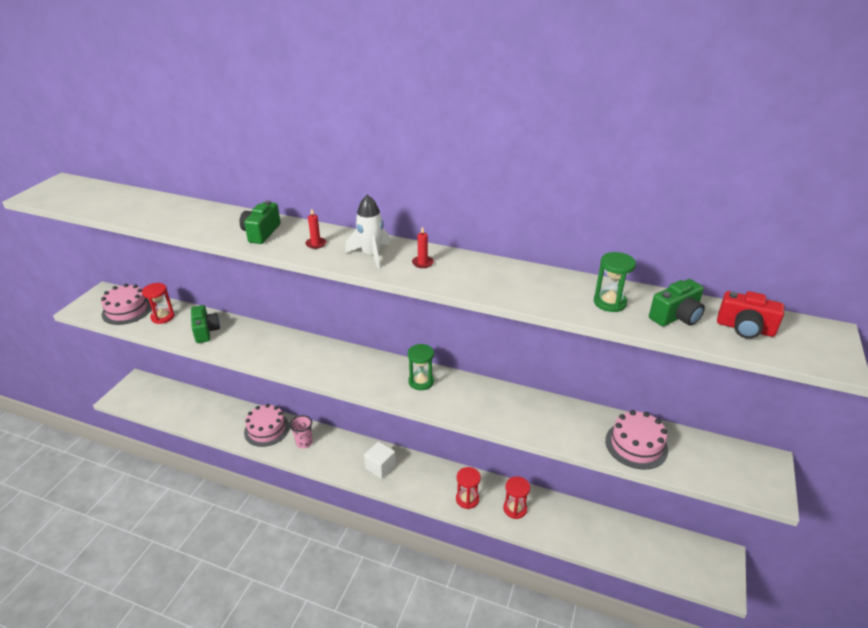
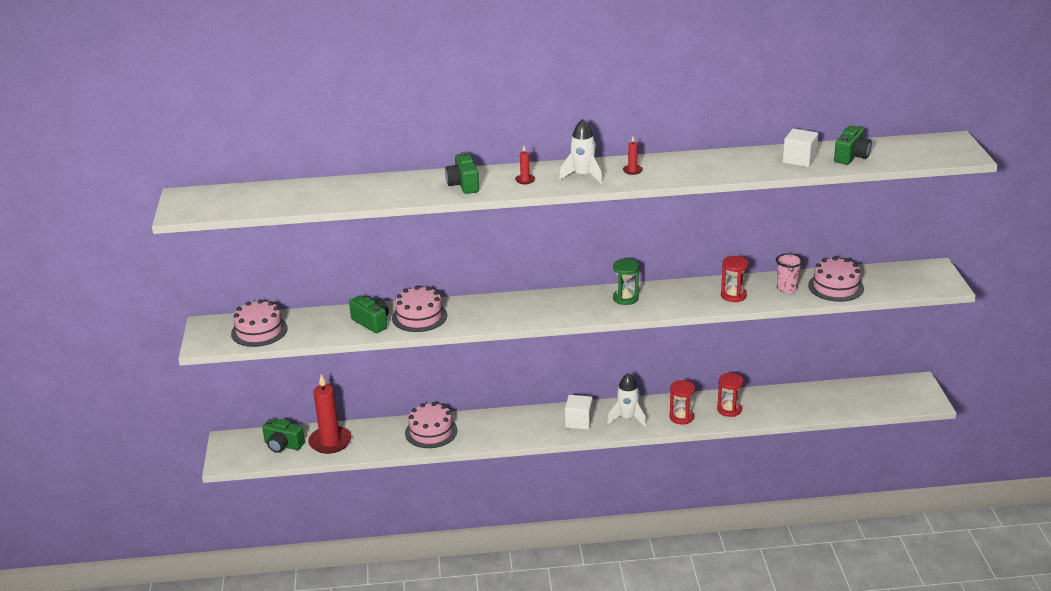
camera: 25 degrees left, 5 degrees down
(163, 317) = (308, 325): red hourglass -> red hourglass (733, 295)
(164, 399) = (283, 445): none -> green camera
(194, 409) = (330, 442): none -> red candle
(244, 338) = (419, 316): none -> pink cake
(304, 442) = (482, 429): pink cup -> pink cup (786, 288)
(421, 480) = (627, 418): none -> white rocket
(609, 302) = (799, 160): green hourglass -> white cube
(745, 328) = (901, 151): red camera -> none

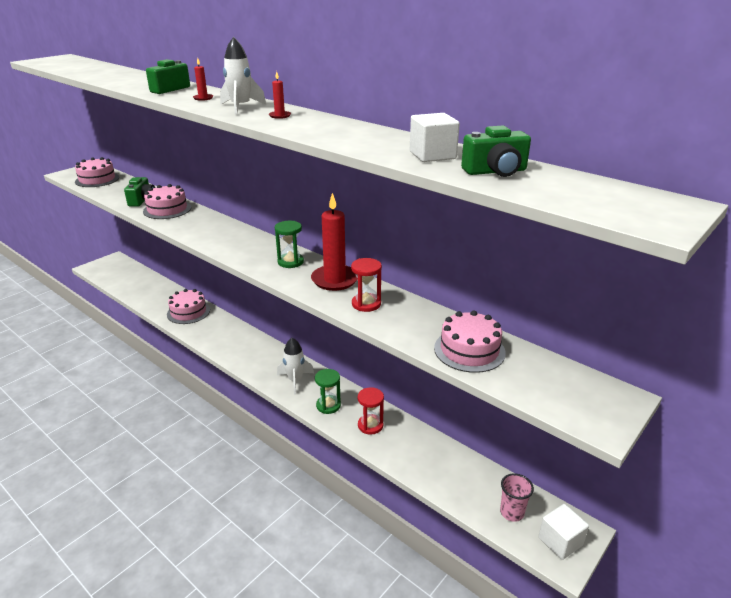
camera: 45 degrees right, 0 degrees up
(283, 445) = (124, 275): green camera -> none
(330, 442) = (142, 286): red candle -> red candle (335, 280)
(579, 422) = (265, 361): white cube -> white cube (560, 541)
(681, 417) = (328, 405): red hourglass -> green hourglass
(786, 288) = (421, 325): pink cup -> pink cup (512, 512)

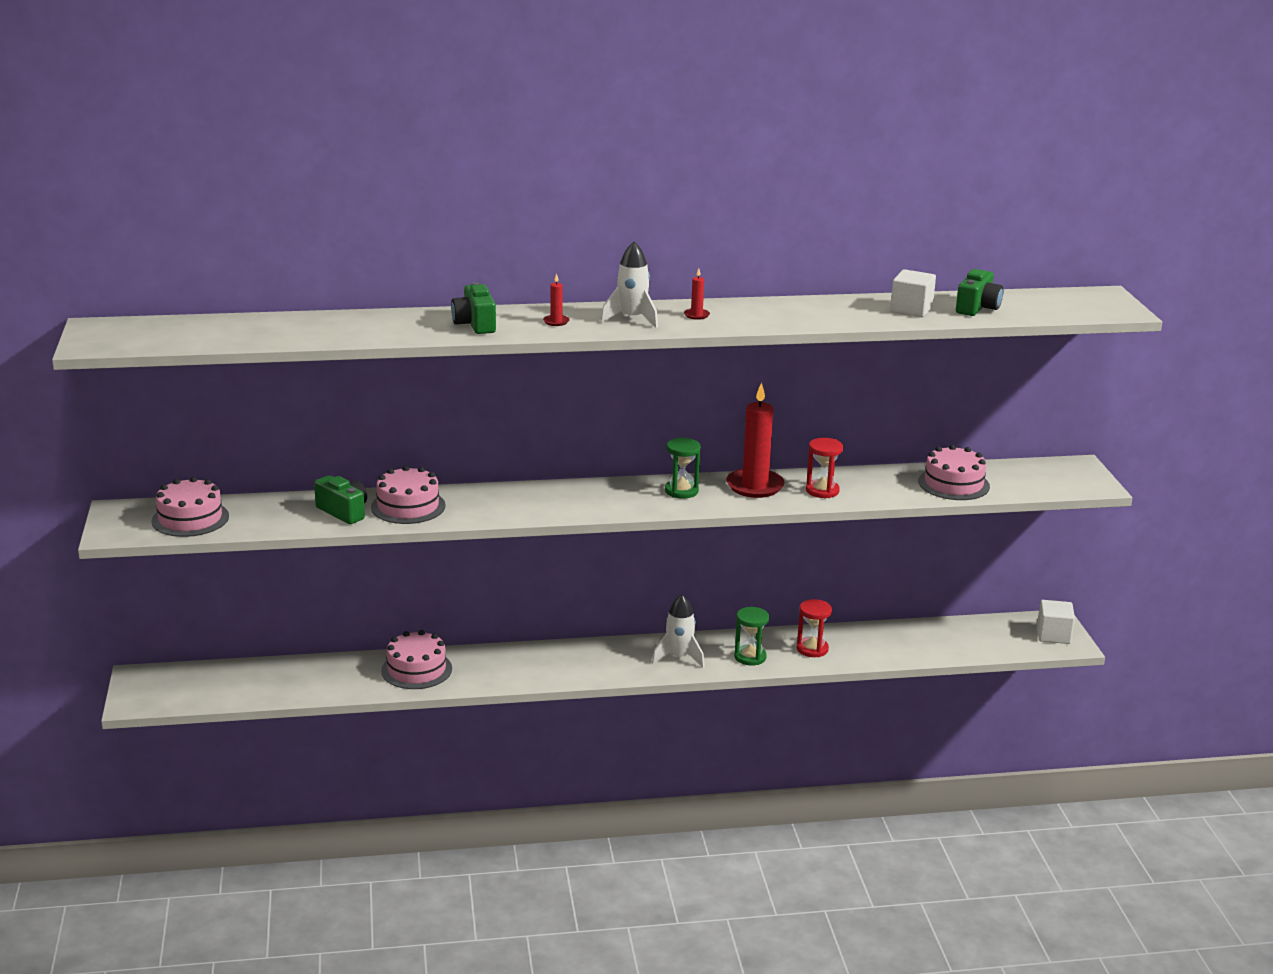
camera: 50 degrees left, 5 degrees down
(512, 512) = (1002, 638): pink cup -> none

